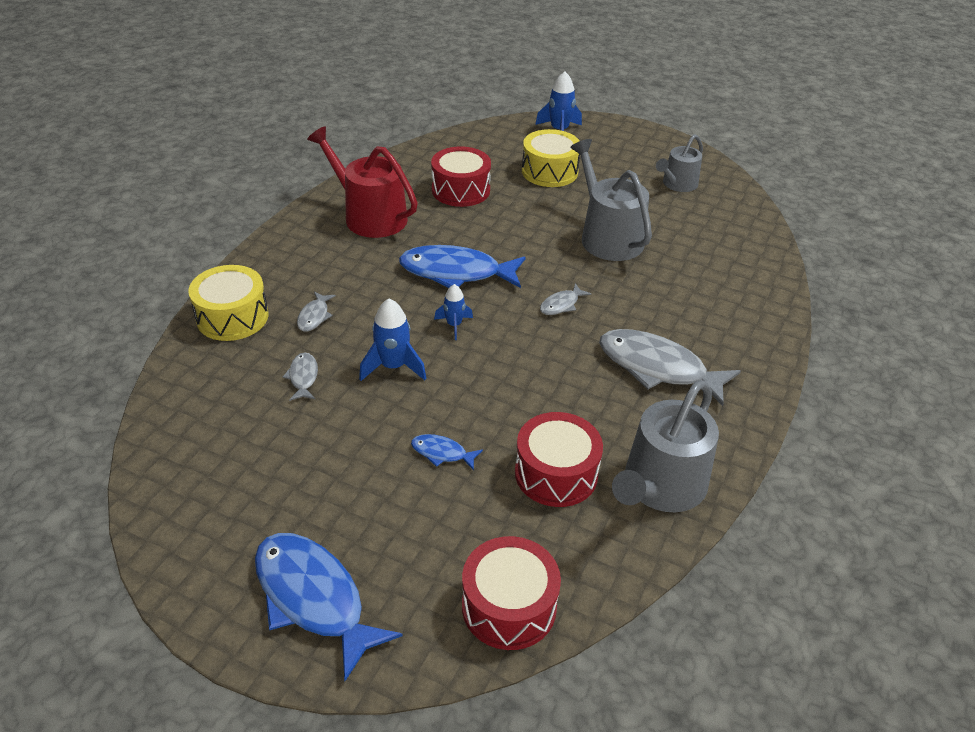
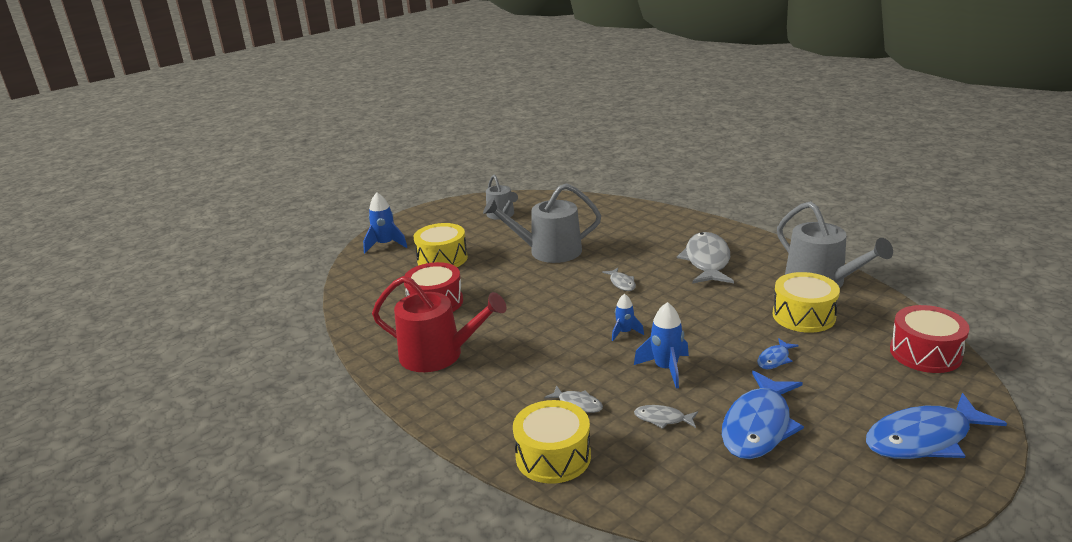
camera: 65 degrees left, 15 degrees down
(370, 216) = (438, 355): red watering can -> red watering can turned 135 degrees counterclockwise
(456, 272) = (555, 322): blue fish -> blue fish (758, 426)
(556, 473) = (803, 316): red drum -> yellow drum
(658, 368) = (707, 261): grey fish -> grey fish turned 135 degrees clockwise

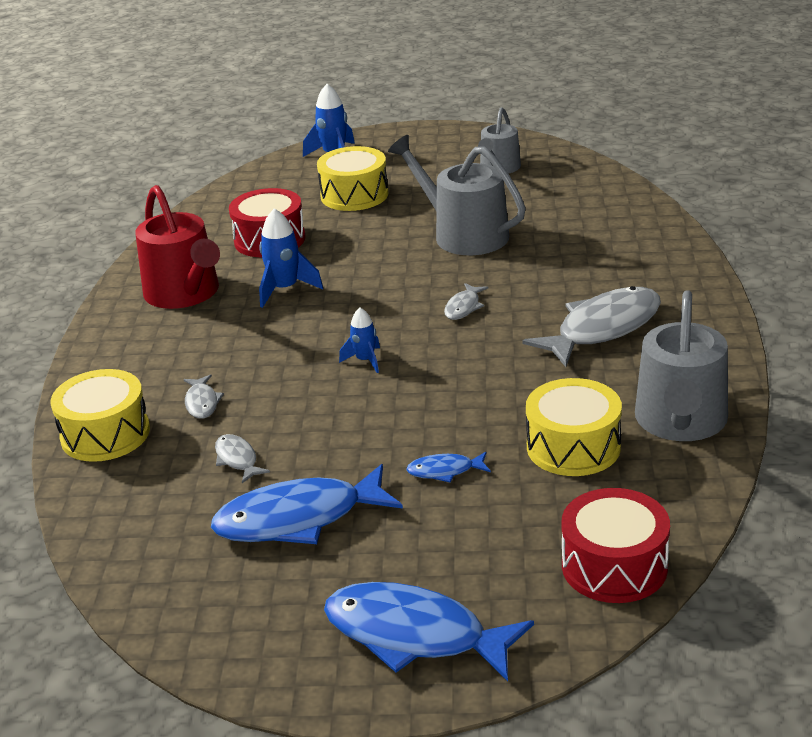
camera: 45 degrees right, 5 degrees up
(666, 369) = (330, 417): blue rocket -> blue rocket (285, 289)

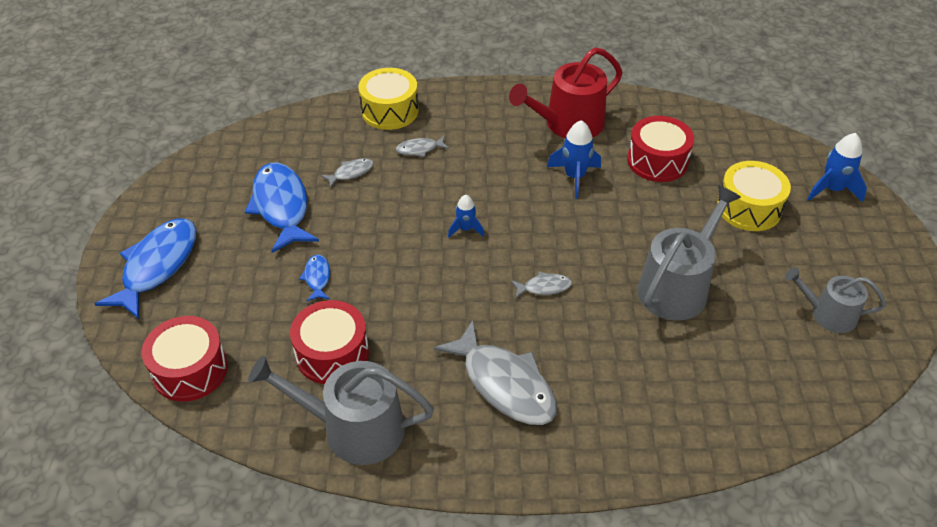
camera: 85 degrees right, 15 degrees up
(464, 307) = (544, 287): grey fish -> grey fish turned 150 degrees clockwise
(573, 447) = (332, 353): yellow drum -> red drum

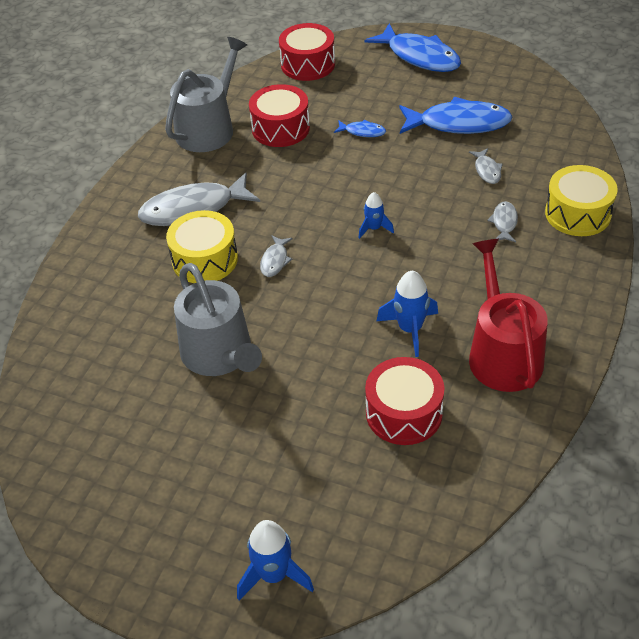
camera: 115 degrees right, 0 degrees up
(749, 208) = (288, 467): yellow drum -> yellow drum (205, 259)
(828, 314) = (114, 462): grey watering can -> none

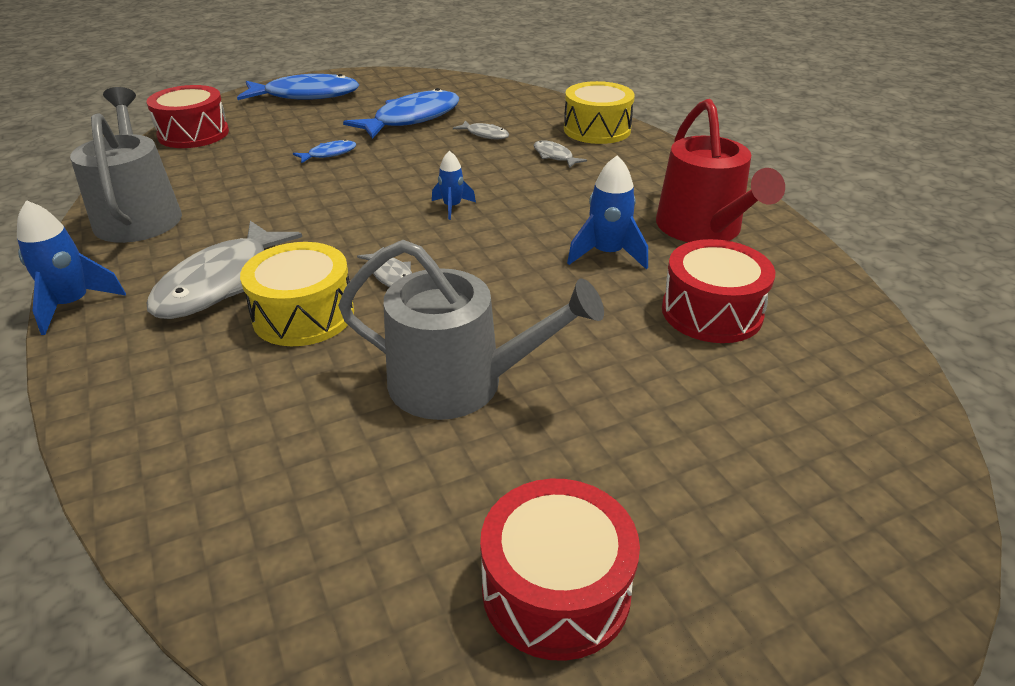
camera: 50 degrees left, 10 degrees down
(274, 575) = (867, 536): blue rocket -> blue rocket (73, 305)
(280, 128) = (233, 183): red drum -> red drum (556, 590)
(502, 353) = (703, 229): red watering can -> red watering can turned 135 degrees counterclockwise

